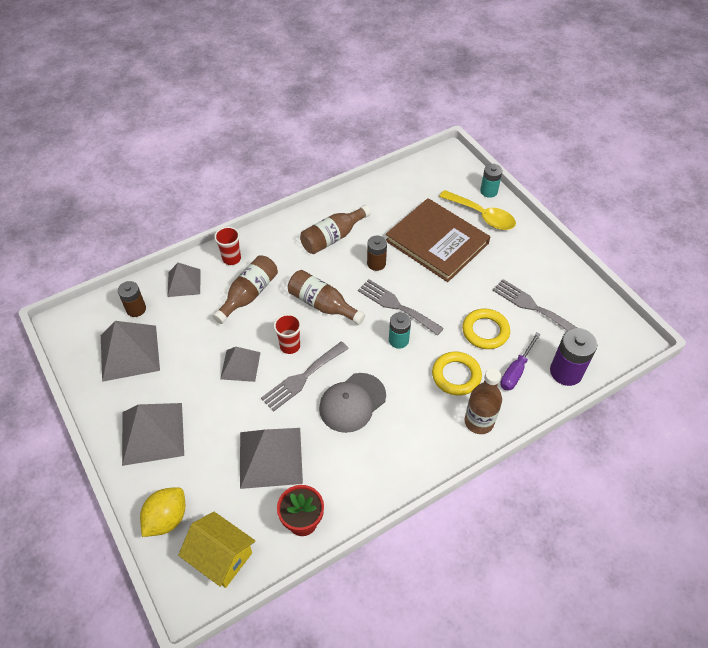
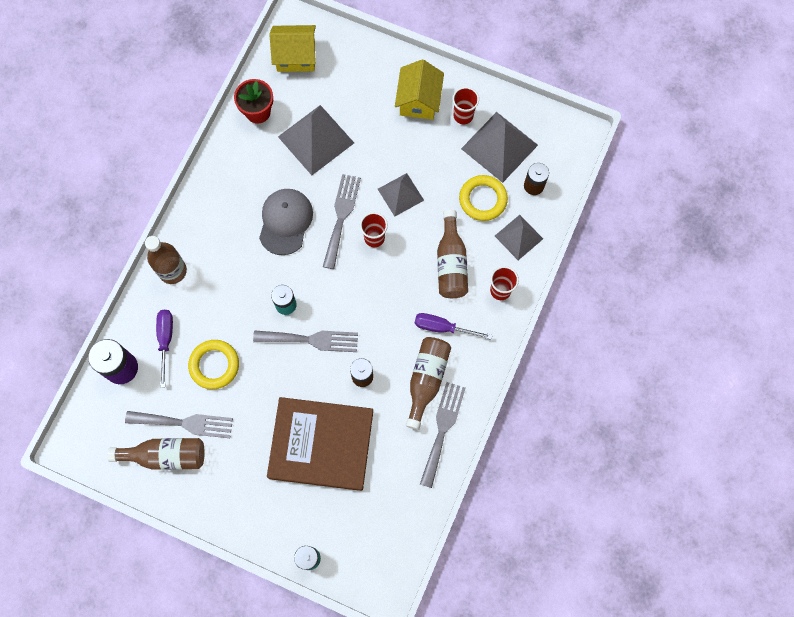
camera: 145 degrees right, 20 degrees up
(131, 395) = (463, 116): none -> red cup
(152, 433) = (419, 100): grey pyramid -> yellow house
(167, 519) = (353, 55): yellow lemon -> none
(293, 260) = (443, 327): none -> purple screwdriver
(322, 305) = (378, 296): brown bottle -> brown bottle (165, 455)
(346, 207) = (442, 429): none -> grey fork
(456, 375) = (215, 302): yellow ring -> yellow ring (483, 199)
(482, 216) = (296, 514): yellow spoon -> none

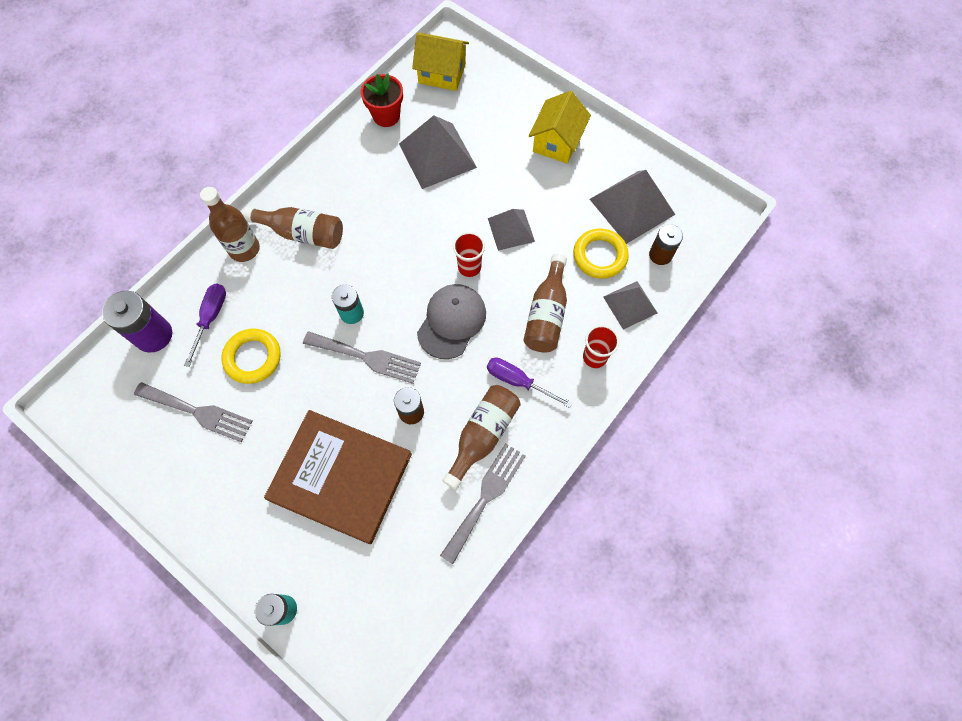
camera: 15 degrees right, 5 degrees down
(165, 455) = (164, 442): brown bottle -> brown bottle (302, 233)
(285, 221) = (379, 228): grey cap -> grey cap (452, 321)
(341, 216) = (440, 237): grey fork -> none
(463, 116) = (600, 167): red cup -> none

